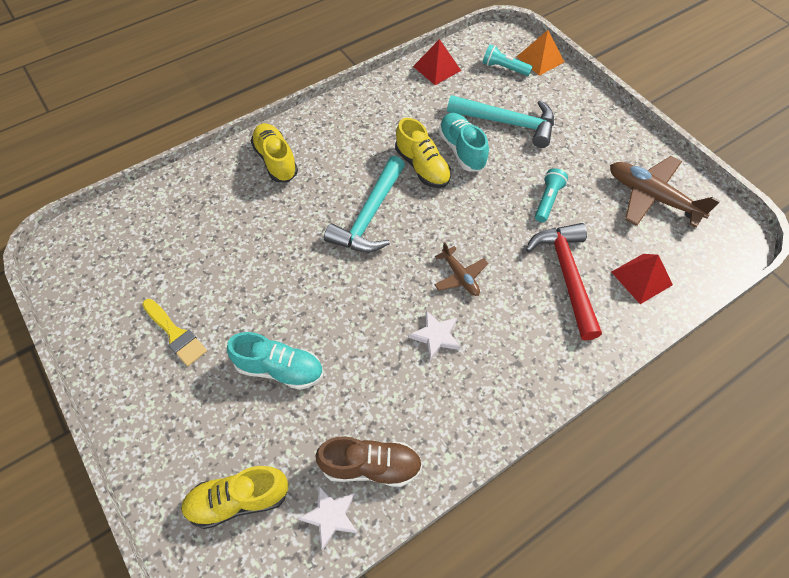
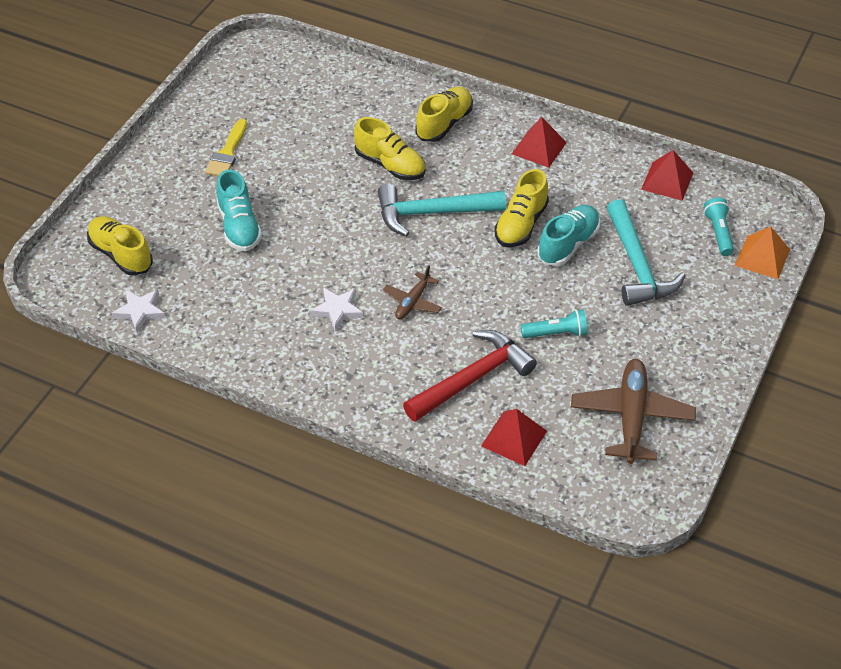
camera: 60 degrees right, 10 degrees down
(293, 218) = (390, 165): none -> yellow shoe
(350, 118) = (539, 148): none -> red pyramid
(371, 466) = (193, 317): brown shoe -> none

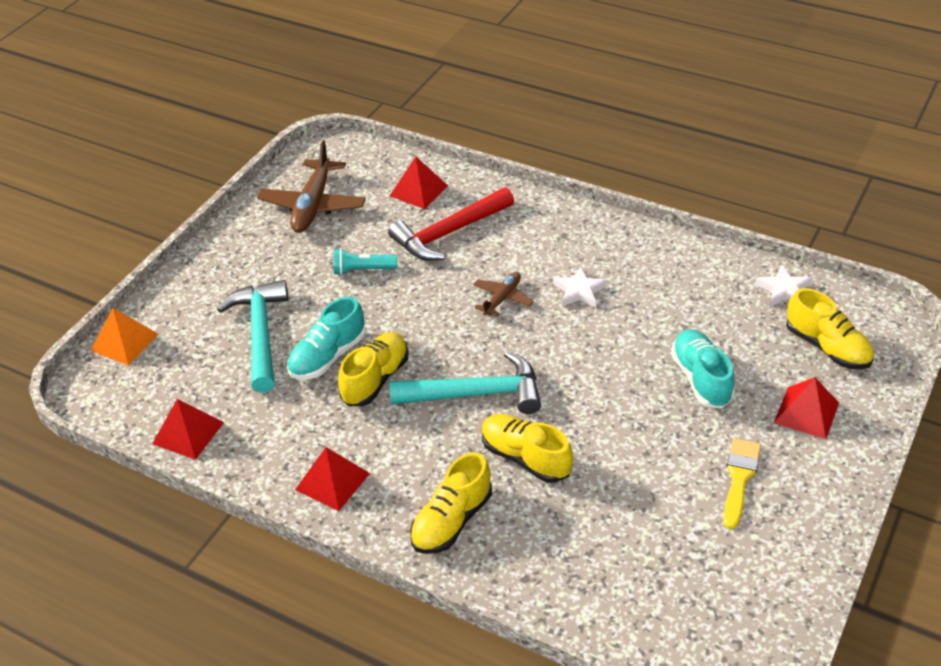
camera: 175 degrees left, 5 degrees down
(159, 200) = (806, 412): none -> red pyramid
(718, 233) = (158, 368): turquoise flashlight -> none

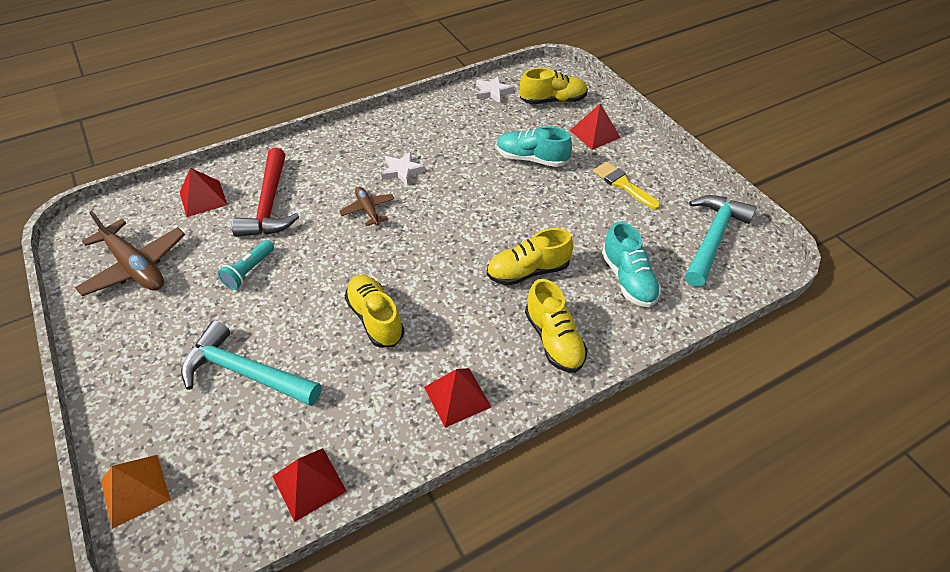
camera: 60 degrees left, 5 degrees up
(328, 356) = (320, 337): turquoise shoe -> turquoise shoe (628, 279)
(476, 393) = (445, 268): turquoise hammer -> turquoise hammer (712, 238)

